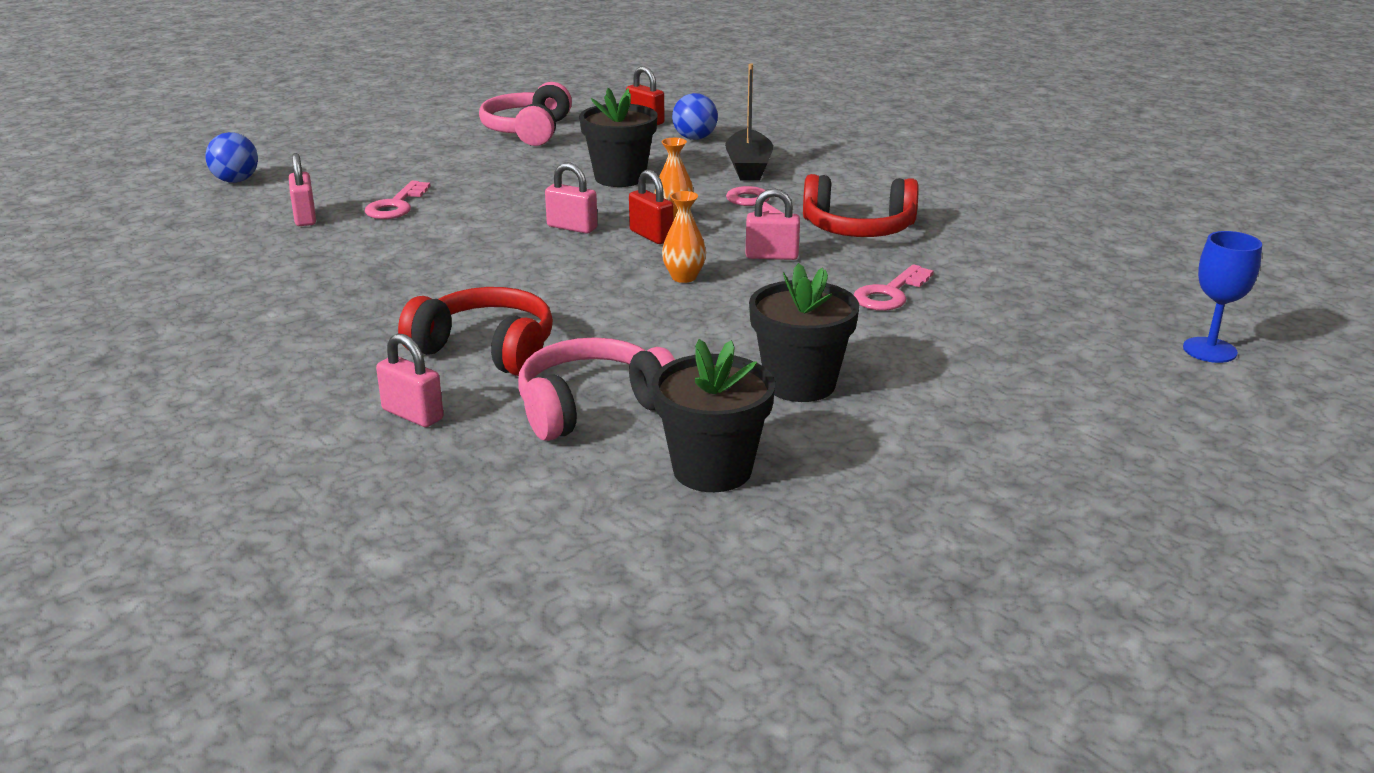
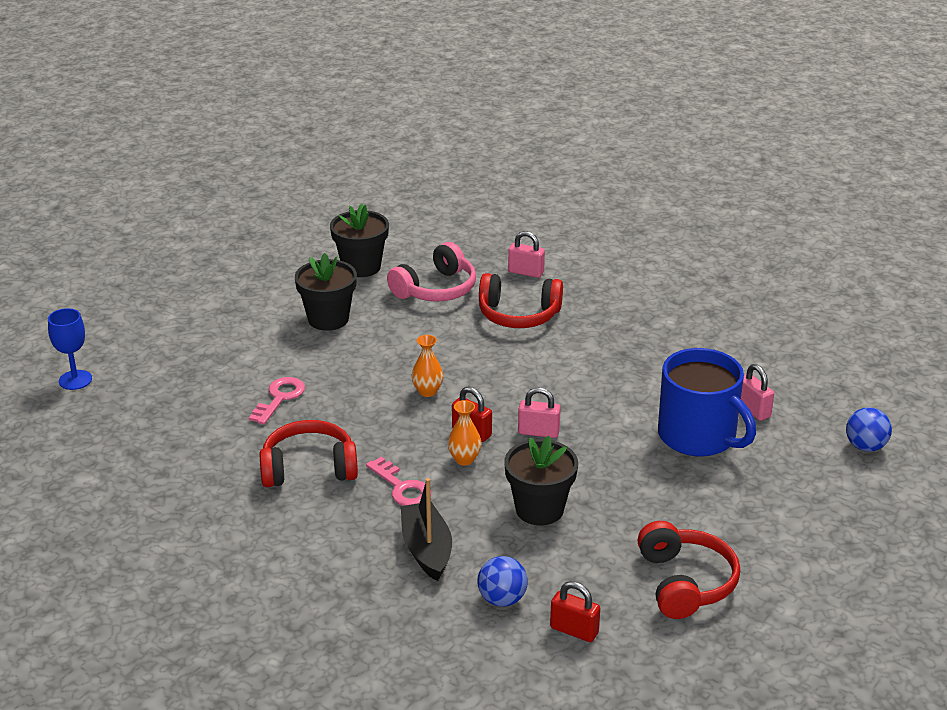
camera: 165 degrees right, 5 degrees up
(396, 205) = (698, 436): pink key -> blue mug
(528, 131) = (685, 583): pink headphones -> red headphones
(771, 256) = (371, 424): pink padlock -> none

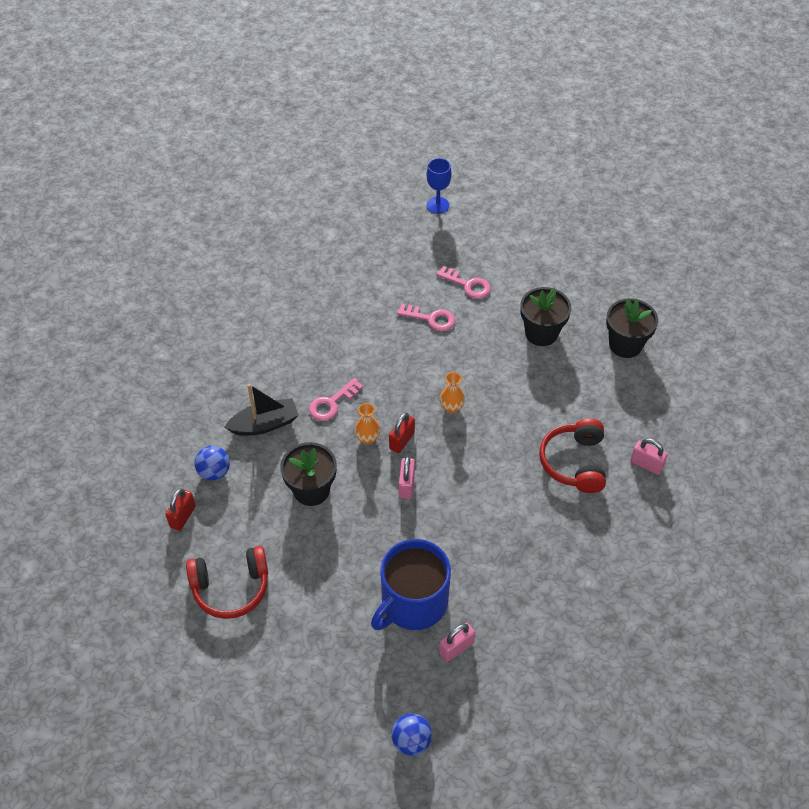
camera: 85 degrees right, 20 degrees up
(231, 366) = (468, 285): none -> pink key
(309, 468) = (350, 347): red headphones -> none
(436, 289) = (602, 400): pink headphones -> none
(526, 272) = (646, 464): pink padlock -> pink padlock turned 75 degrees counterclockwise

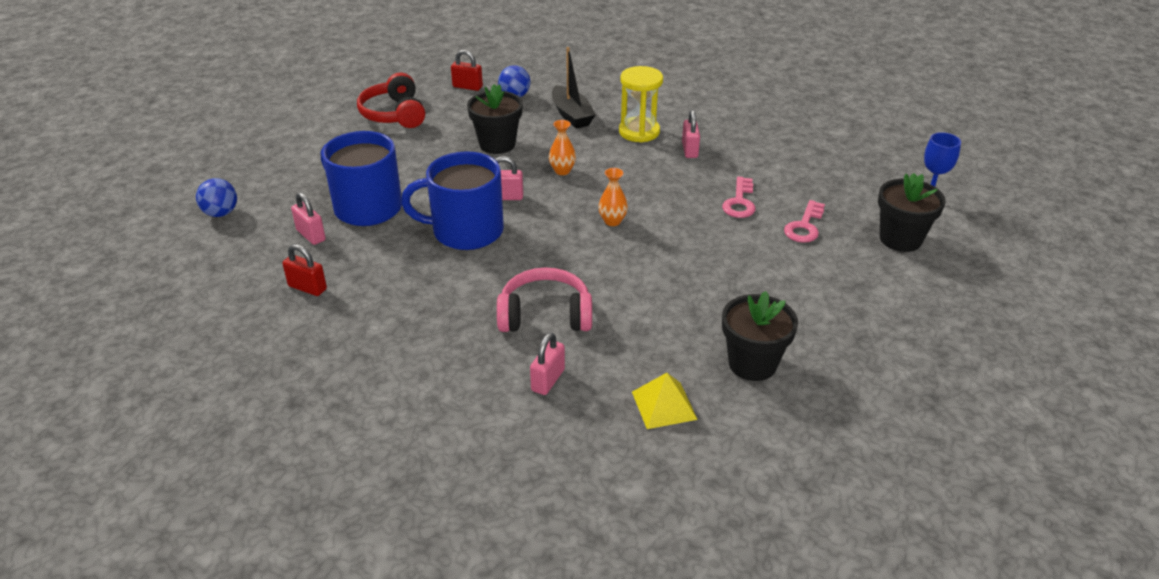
camera: 85 degrees right, 15 degrees down
(307, 373) = (639, 132): none -> yellow hourglass
(332, 403) = (604, 148): pink key -> none
(345, 340) = (689, 150): none -> pink padlock
(402, 441) = (562, 191): red padlock -> red padlock (307, 288)
(458, 517) = (466, 231): none -> blue mug
(541, 333) = (747, 286): black flower pot -> black flower pot (900, 239)
(574, 462) = (545, 315): red headphones -> pink headphones
(667, 399) = (664, 405): none -> yellow pyramid

